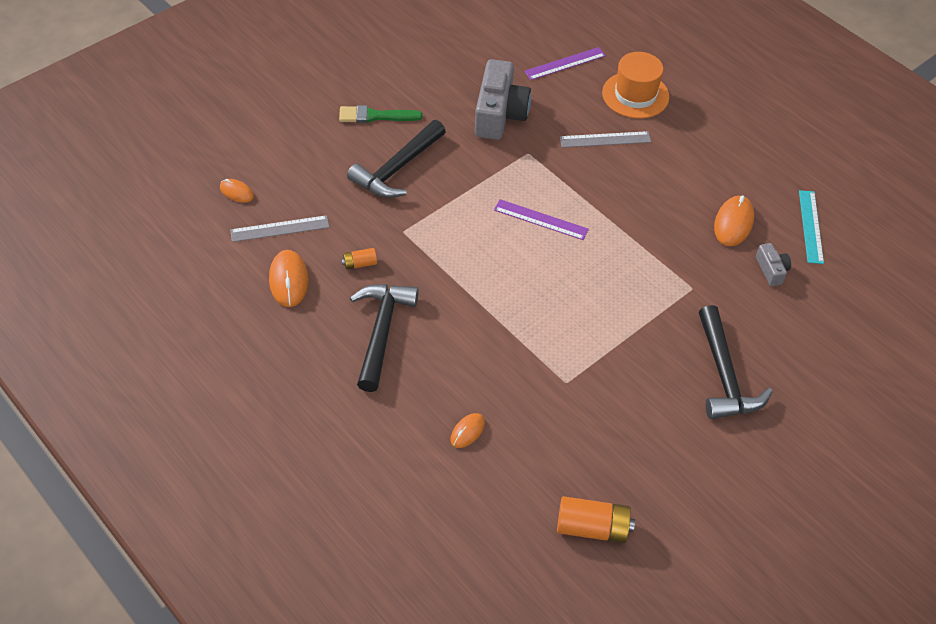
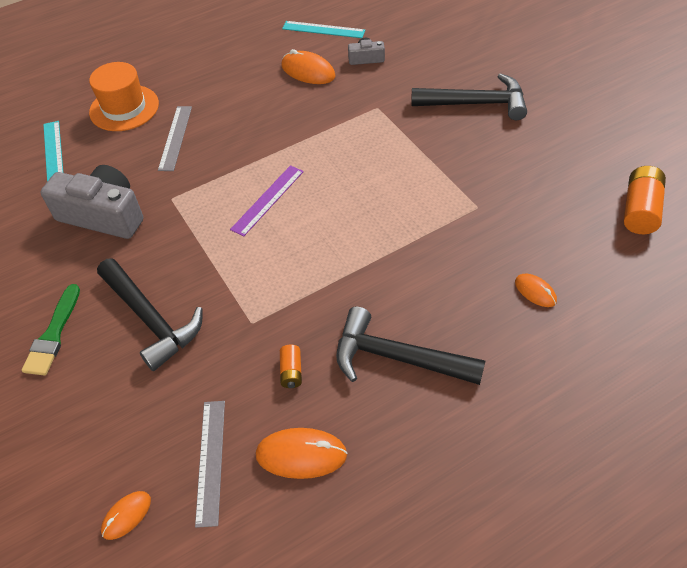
camera: 75 degrees left, 0 degrees up
(565, 63) = (53, 153): purple ruler -> turquoise ruler

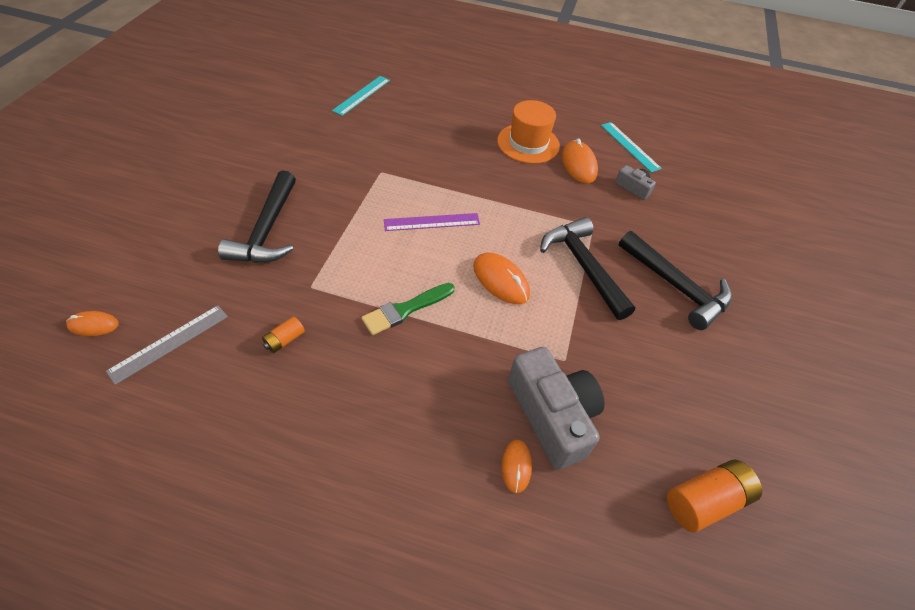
camera: 40 degrees right, 0 degrees up
(53, 335) = (215, 191): green brush -> green brush (405, 310)
(103, 215) = (333, 150): grey camera -> grey camera (552, 415)
(124, 108) = (434, 100): orange hat -> orange hat (528, 143)
(175, 137) = (436, 139): grey ruler -> none
(301, 455) = (212, 397): orange mouse -> orange mouse (500, 280)
(397, 357) = (354, 402): black hammer -> black hammer (583, 266)

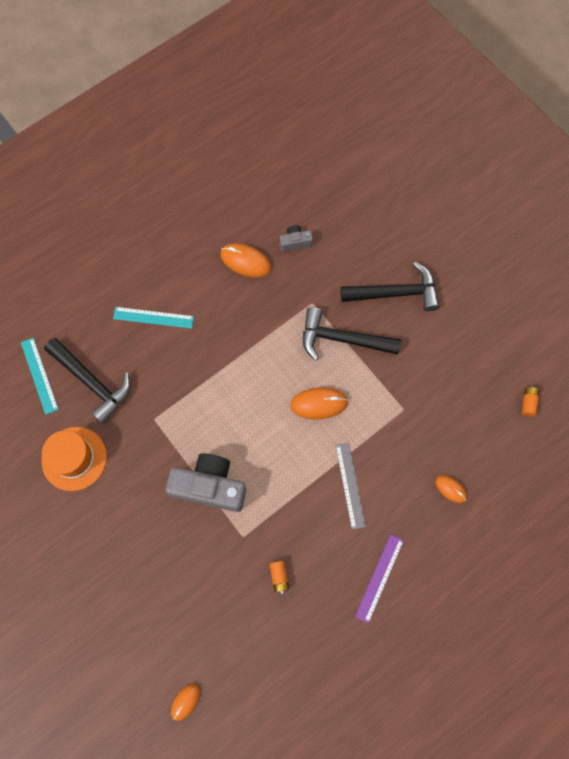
camera: 50 degrees left, 20 degrees up
(169, 343) = (234, 654): grey ruler -> grey ruler (350, 485)
(267, 230) = (165, 541): black hammer -> black hammer (92, 382)
(405, 310) = (303, 483): green brush -> none
(432, 222) = (234, 414): purple ruler -> purple ruler (379, 577)
(528, 143) = (196, 281): orange hat -> orange hat (74, 458)
(552, 415) = (433, 445): grey camera -> grey camera (210, 486)
(630, 146) = (251, 205): turquoise ruler -> turquoise ruler (153, 317)
(705, 500) = (528, 403): orange battery -> orange battery, size x0.53

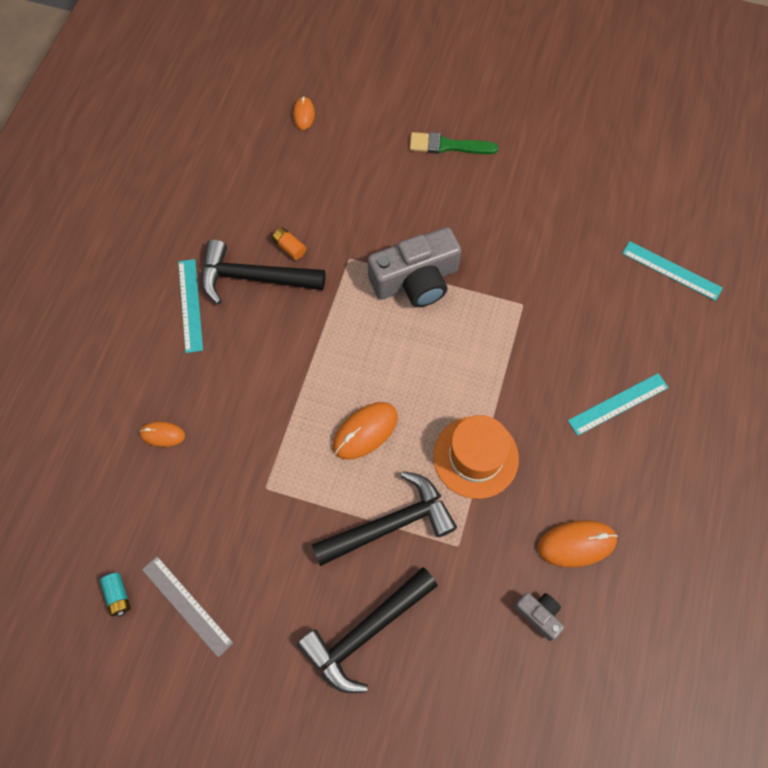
camera: 145 degrees right, 5 degrees down
(74, 458) = (564, 223): orange hat -> orange hat (475, 457)
(92, 382) = (615, 298): black hammer -> black hammer (253, 278)
(99, 585) = (448, 146): none -> green brush
(295, 242) = (539, 615): grey camera -> grey camera turned 90 degrees counterclockwise
(350, 485) = (274, 370): grey ruler -> grey ruler (187, 605)
(379, 577) = (190, 305): purple ruler -> turquoise ruler
(528, 403) = (118, 596): orange battery -> turquoise battery

